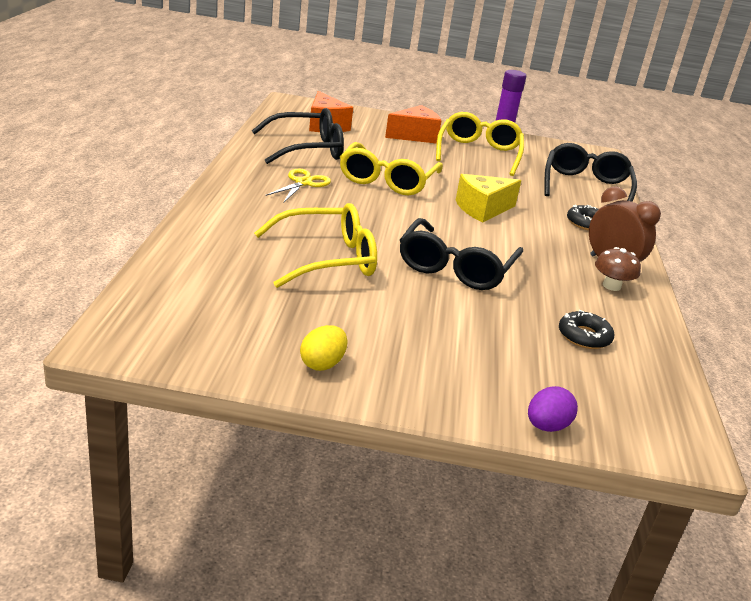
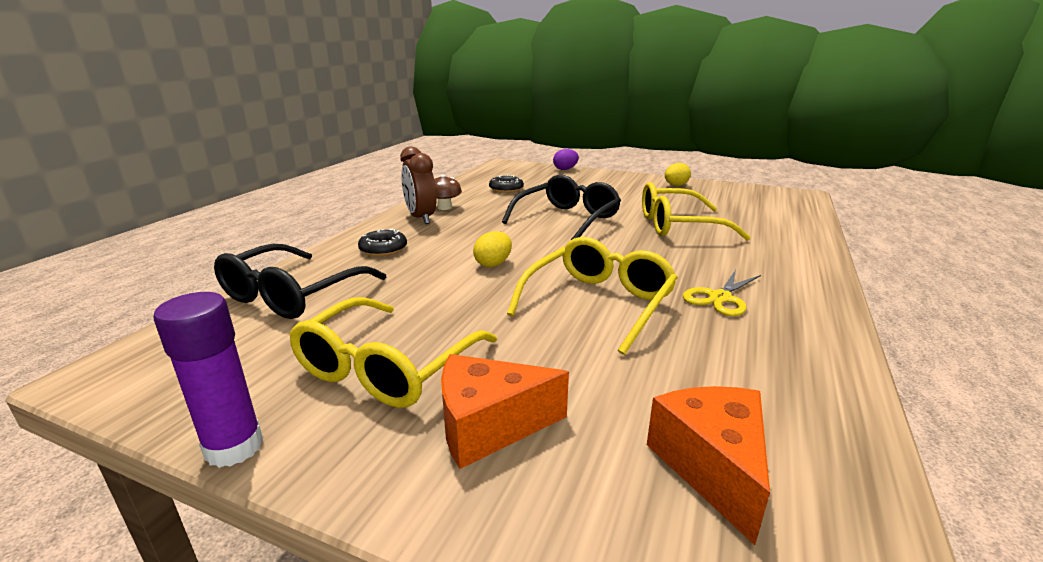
camera: 160 degrees left, 5 degrees down
(307, 149) = (734, 370): black glasses -> none
(482, 209) = (493, 264): yellow cheese -> yellow egg

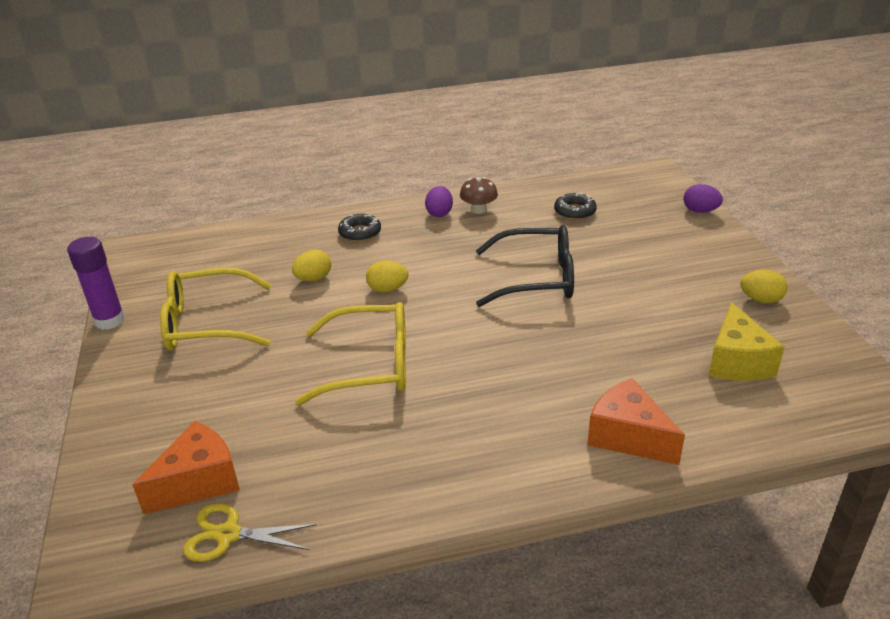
camera: 55 degrees right, 10 degrees up
(292, 294) = (258, 244): black glasses -> none
(415, 287) = (313, 279): none -> yellow egg
(421, 218) = (439, 213): brown clock -> purple egg
(489, 426) = (179, 386): orange cheese -> orange cheese (628, 436)
(678, 225) = (609, 346): yellow glasses -> none
(720, 298) = (446, 423): yellow scissors -> yellow scissors (229, 534)
(730, 206) = (737, 362): none -> yellow cheese

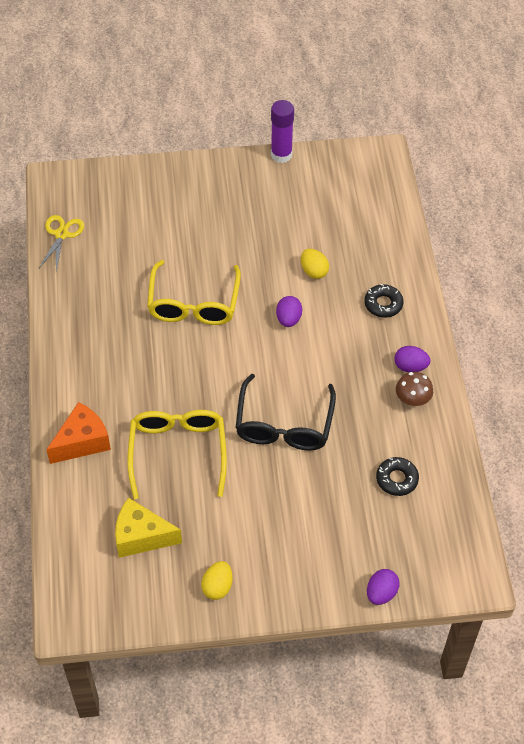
camera: 95 degrees right, 20 degrees up
(199, 482) = (105, 218): orange cheese -> none
(207, 323) = (265, 209): yellow glasses -> yellow glasses (178, 452)
(387, 289) = (288, 319): yellow egg -> purple egg

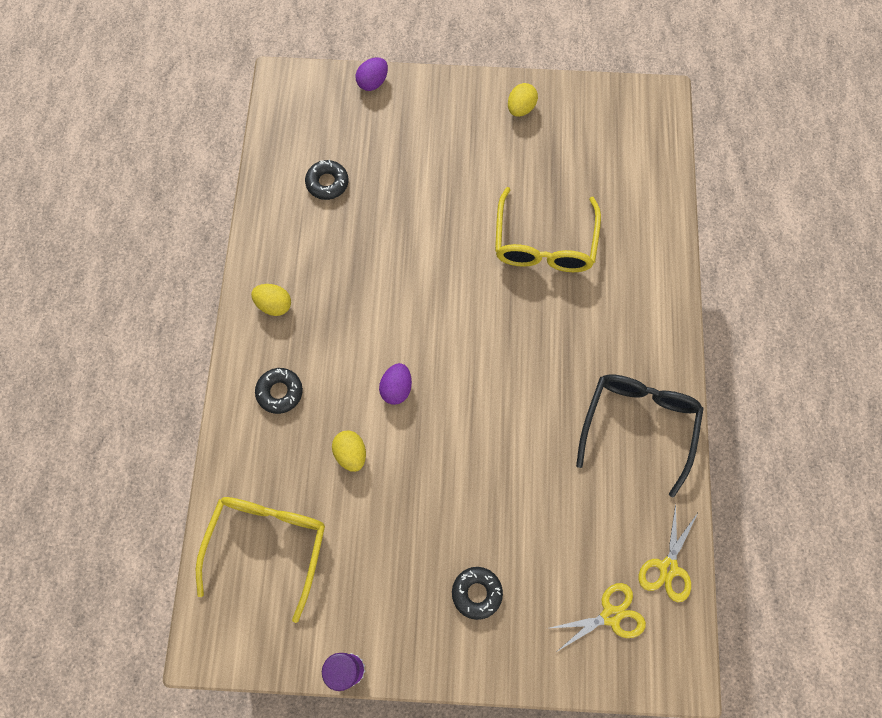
camera: 170 degrees left, 15 degrees up
(82, 442) = (644, 270): orange cheese -> none
(103, 203) = (611, 616): none -> yellow scissors
(141, 536) = (588, 163): yellow cheese -> none
(193, 303) = (506, 429): yellow glasses -> yellow glasses (267, 545)
(201, 203) = (477, 593): none -> black donut
(284, 424) = (428, 257): black glasses -> black glasses (638, 425)
(410, 367) = (274, 305): purple egg -> yellow egg
(412, 399) = (284, 266): brown mushroom -> none

